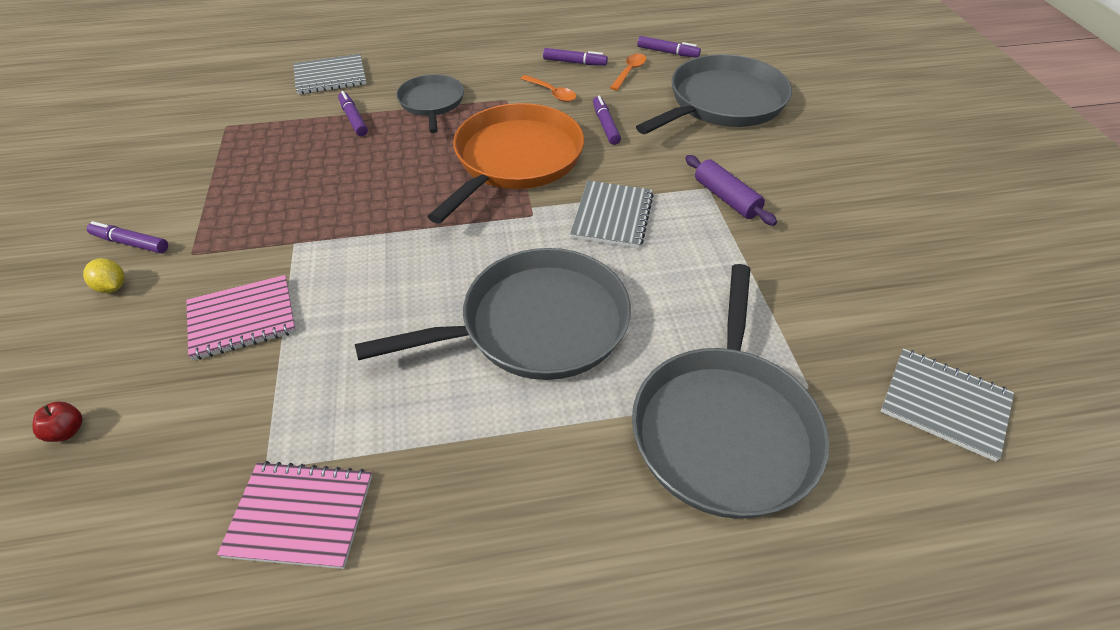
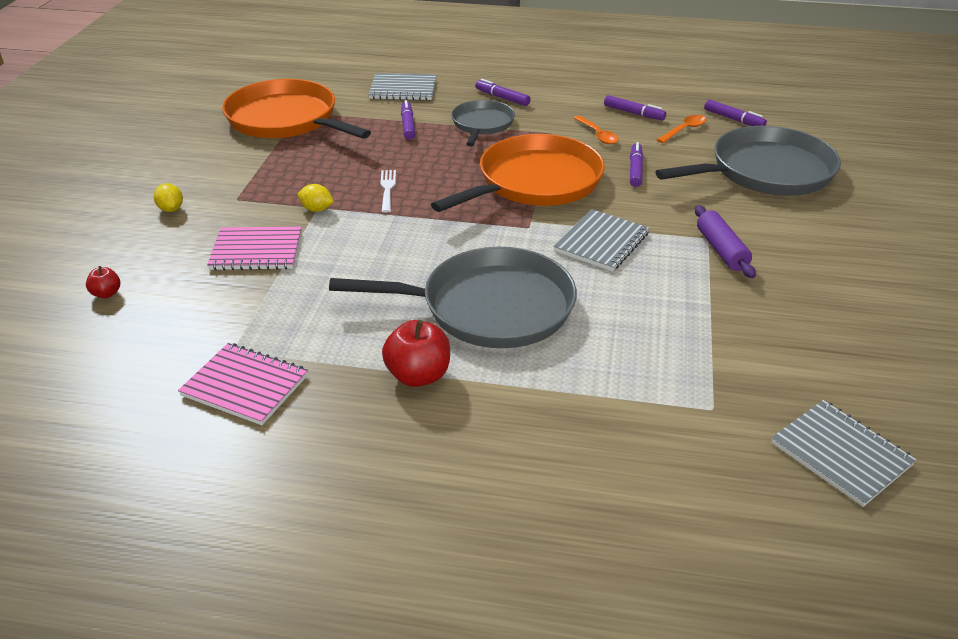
camera: 20 degrees right, 10 degrees down
(131, 243) = (195, 182): purple marker -> purple marker (502, 98)
(212, 138) = (286, 119): none -> orange pan
(293, 246) = (317, 209): none -> yellow lemon
(363, 201) = (387, 189): none -> white fork
(498, 437) = (418, 375): none -> red apple
(724, 427) = (615, 417): grey pan -> none

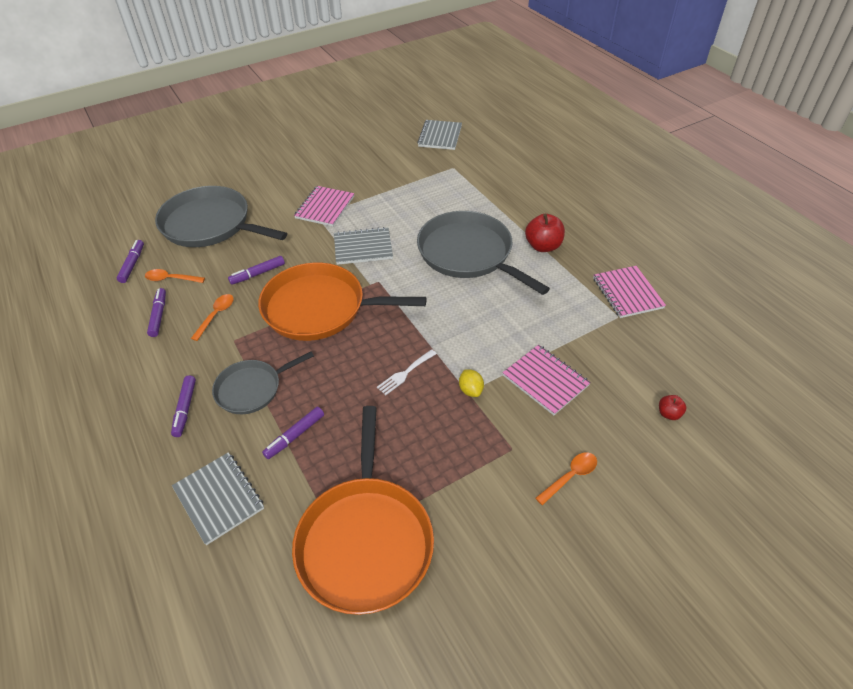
camera: 130 degrees left, 10 degrees up
(171, 209) = (570, 477): yellow lemon -> orange spoon
(721, 250) = (325, 207): purple rolling pin -> pink notebook

